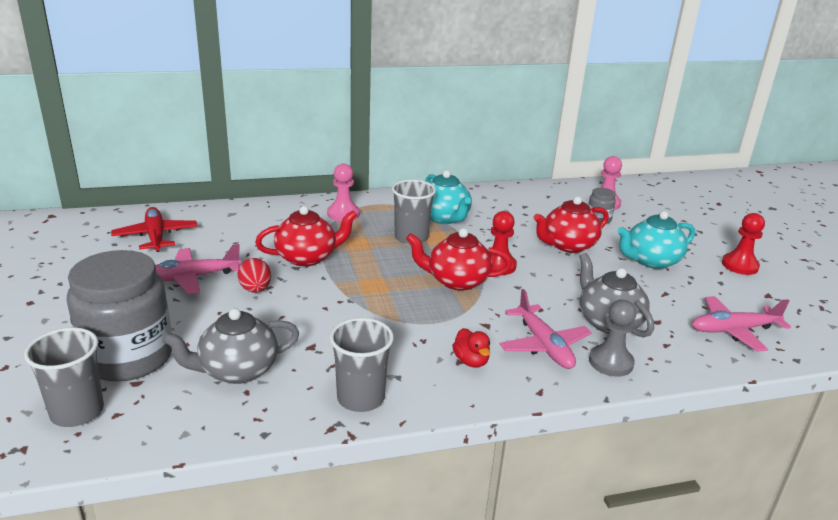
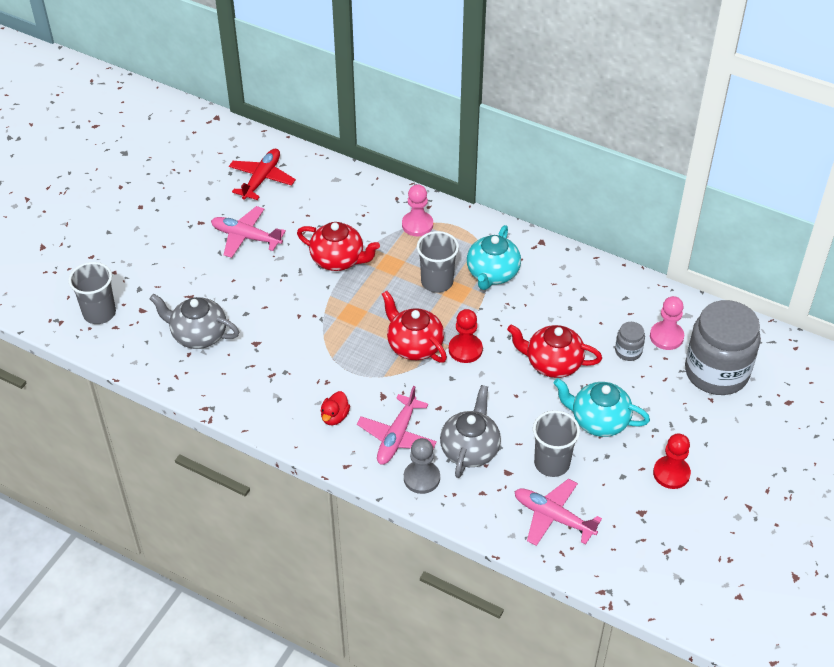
camera: 45 degrees right, 20 degrees up
(128, 357) = (153, 287): grey jar -> grey jar (716, 372)
(255, 289) = (273, 272): red egg -> none
(360, 398) = (241, 399): grey cup -> grey cup (552, 463)

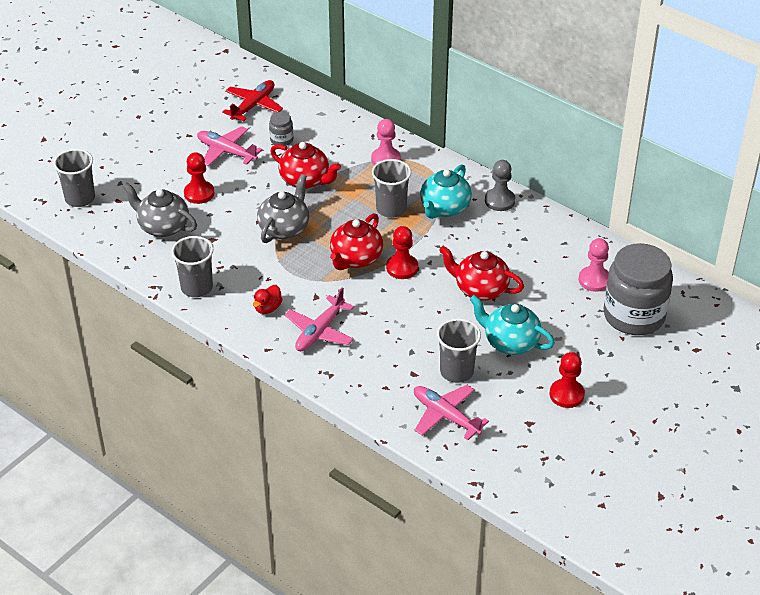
camera: 10 degrees right, 5 degrees down
(228, 290) = (199, 193): none -> red pawn
(252, 403) = (196, 287): none -> grey cup
(414, 345) = (355, 259): red teapot -> red teapot turned 120 degrees counterclockwise
(421, 478) = (333, 368): grey pawn -> grey pawn (499, 201)
(470, 449) = (384, 350): grey teapot -> grey teapot (284, 228)
(628, 351) = (554, 288): grey jar -> grey jar (281, 140)

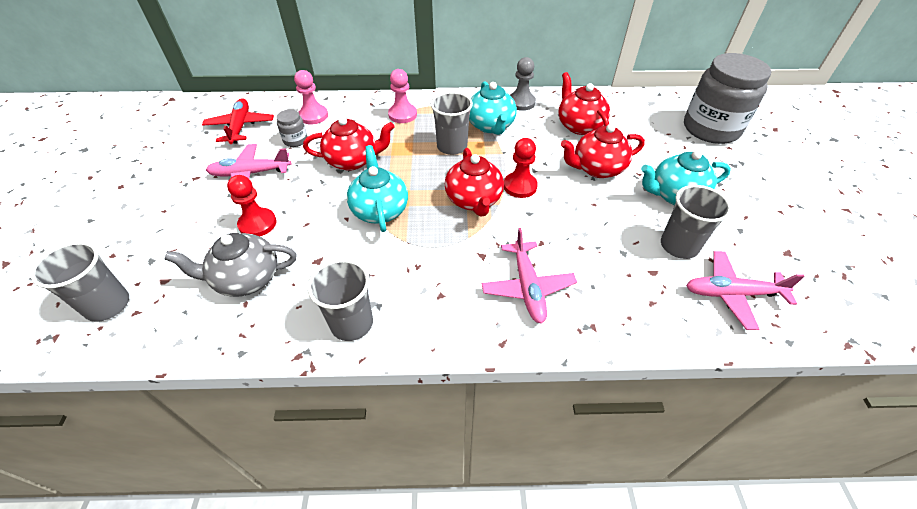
camera: 40 degrees left, 5 degrees up
(267, 308) = (451, 297): red duck -> none
(284, 228) = (380, 210): grey teapot -> turquoise teapot
(519, 248) = (579, 126): none -> red teapot
(566, 394) = (769, 211): red pawn -> none
(594, 280) = (654, 120): pink pawn -> pink pawn (313, 116)

